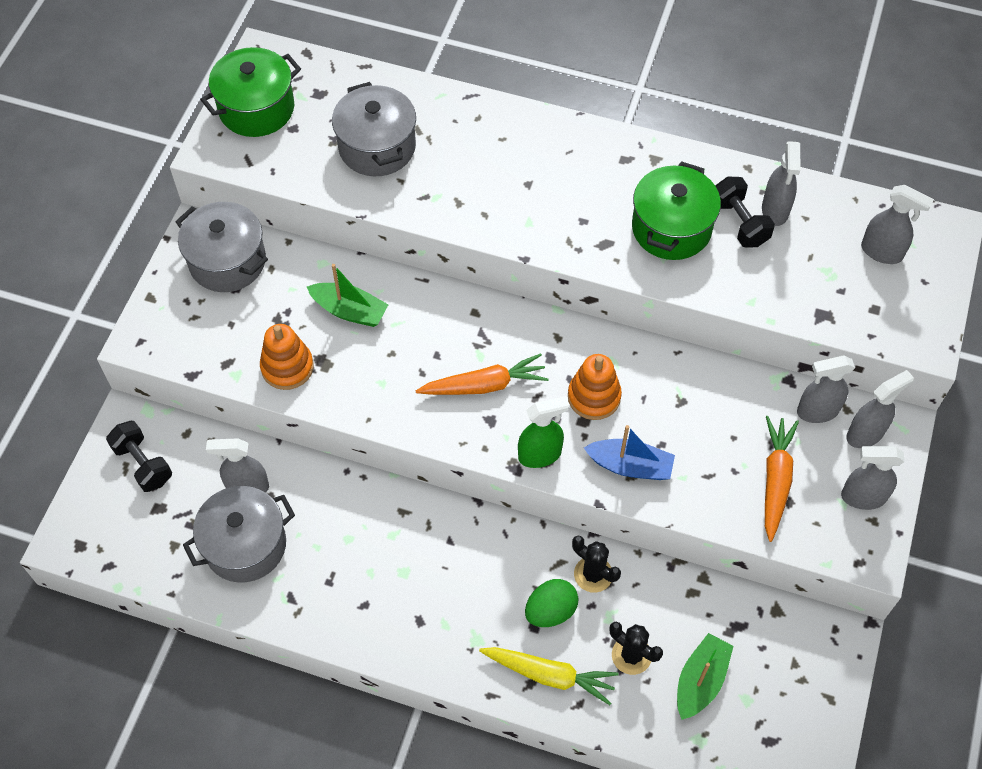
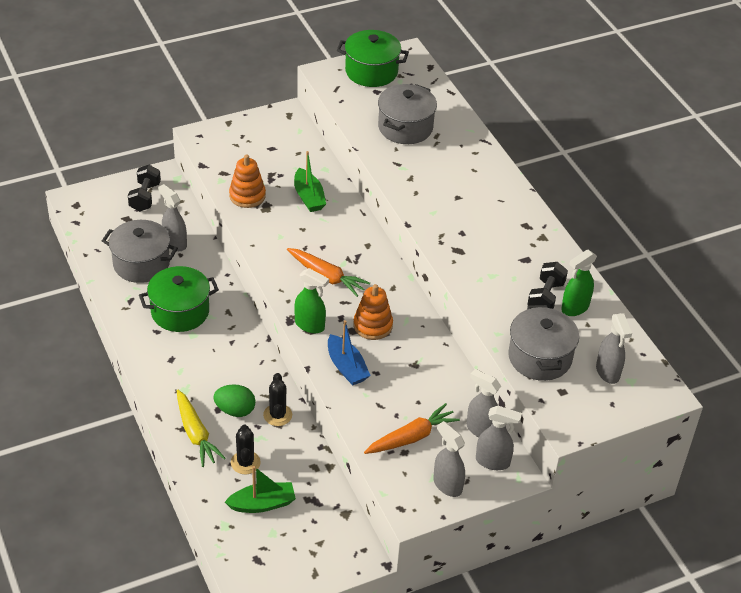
camera: 45 degrees right, 15 degrees down
(227, 261) = (283, 135): grey pot -> grey pot (540, 357)
(671, 228) = (504, 271): green pot -> green pot (180, 311)
(775, 210) = (574, 308): grey spray bottle -> green spray bottle

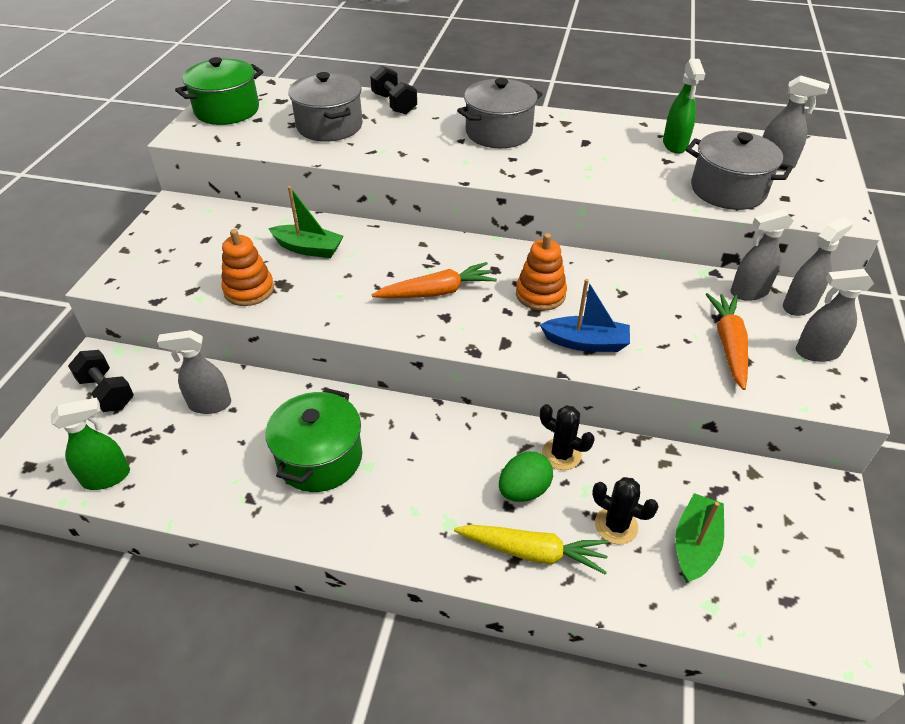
camera: 50 degrees left, 0 degrees up
(141, 264) = (204, 454): grey pot -> grey pot (499, 132)
(310, 325) = (497, 339): green spray bottle -> green spray bottle (107, 477)
(545, 297) = (647, 153): black dumbbell -> black dumbbell (394, 104)

